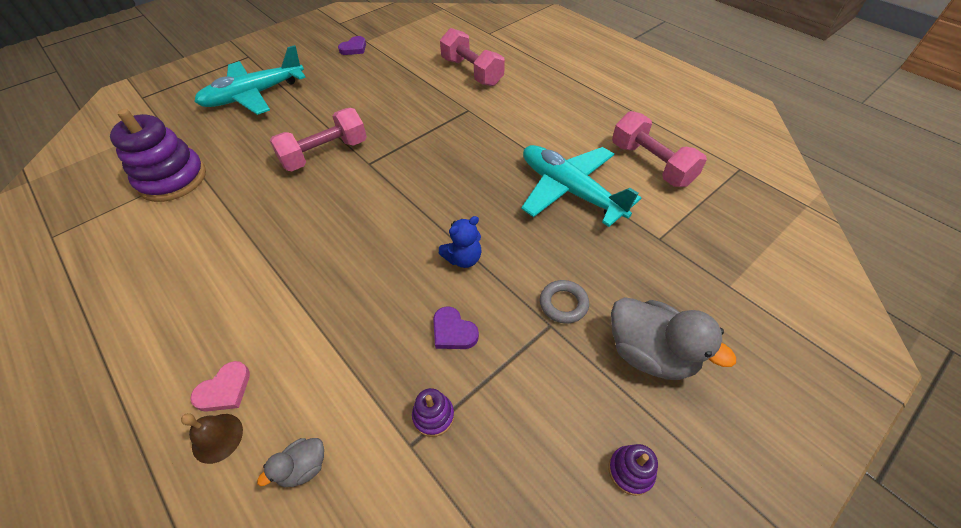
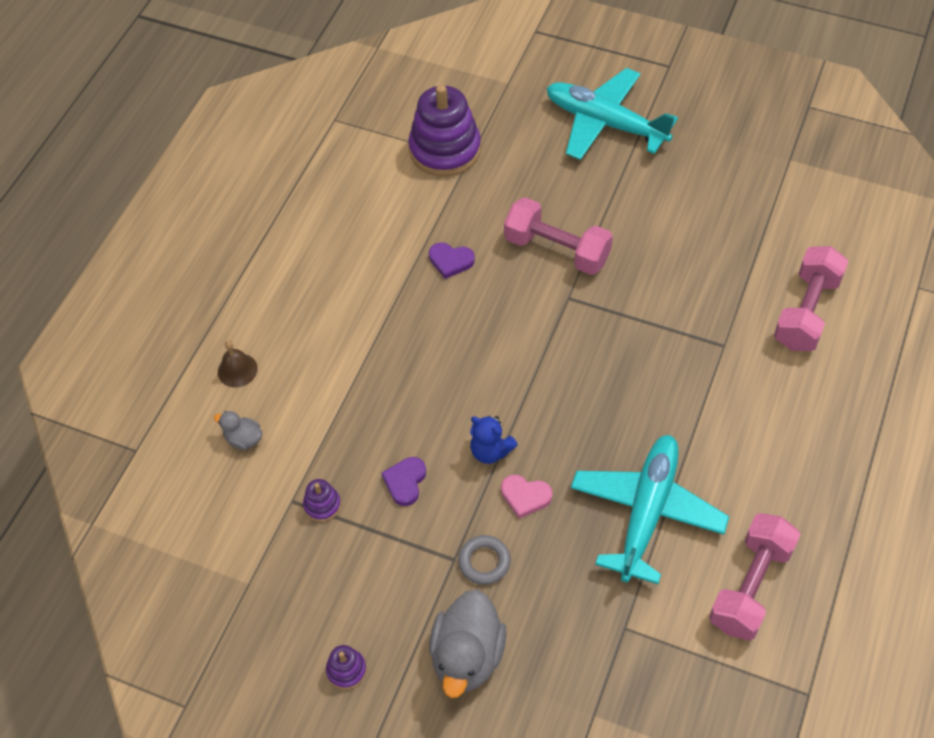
camera: 65 degrees right, 5 degrees up
(225, 390) = (272, 348): pink heart -> pink heart (525, 496)
(354, 48) = (763, 157): purple heart -> purple heart (450, 261)

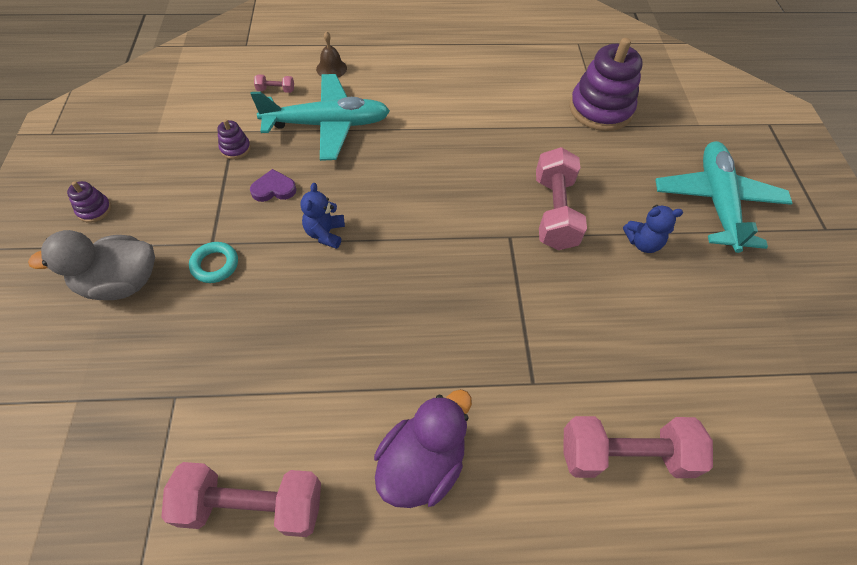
camera: 60 degrees right, 0 degrees up
(243, 439) = (276, 90): grey duck -> pink dumbbell
(450, 261) = (496, 148): purple heart -> none
(484, 562) = (215, 265): grey ring -> turquoise ring
(525, 496) = (289, 272): pink heart -> none
(623, 200) = (643, 243): none -> blue teddy bear
(647, 511) = (308, 375): turquoise plane -> turquoise plane (328, 125)
(761, 452) = (422, 464): none -> purple duck

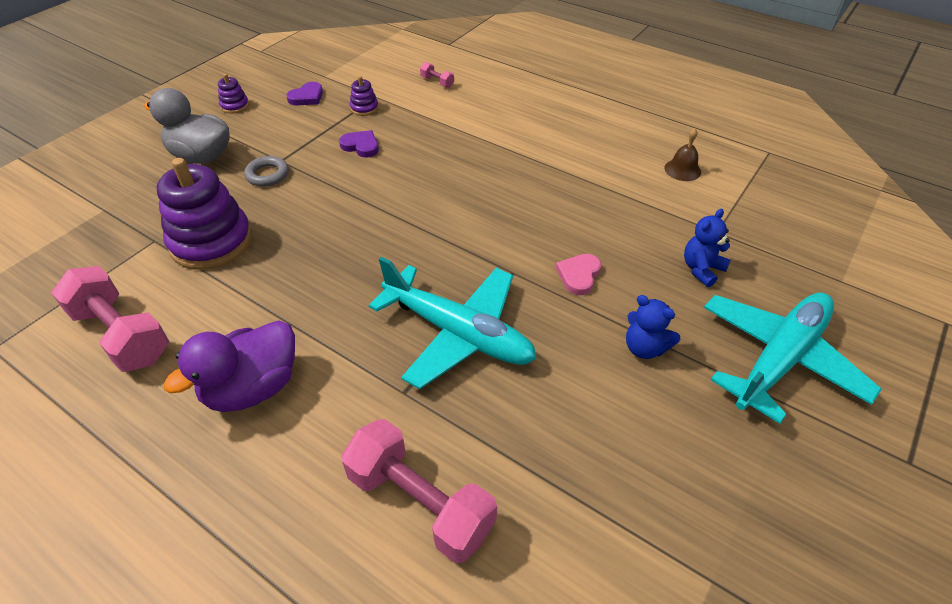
camera: 40 degrees right, 10 degrees down
(164, 163) = (307, 97): none -> purple heart
(215, 265) = (267, 175): turquoise ring -> grey ring
(325, 233) = (364, 193): blue teddy bear -> blue teddy bear (701, 269)
(328, 125) = (450, 121): turquoise plane -> turquoise plane (459, 334)
(331, 68) = (498, 83): brown bell -> brown bell (682, 170)
(422, 464) = (252, 388): purple duck -> purple duck turned 150 degrees clockwise
(554, 212) = (579, 275): pink dumbbell -> pink heart
(600, 109) = (729, 216): purple stacking toy -> purple stacking toy (211, 242)

